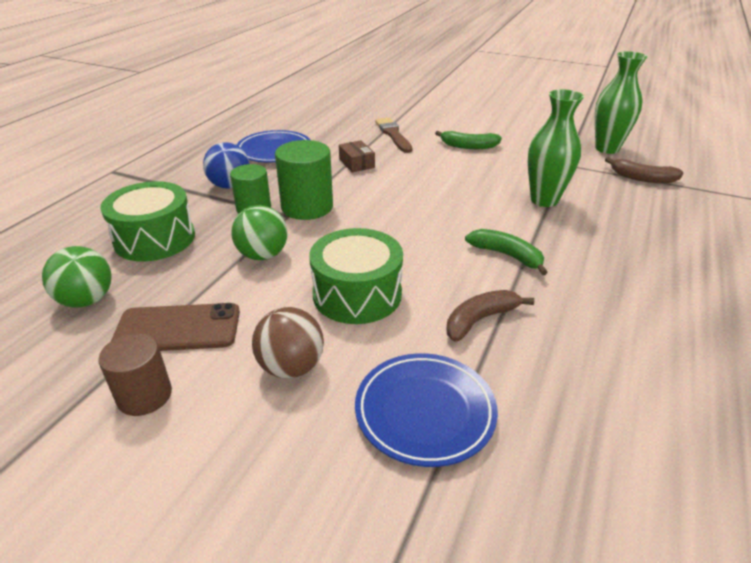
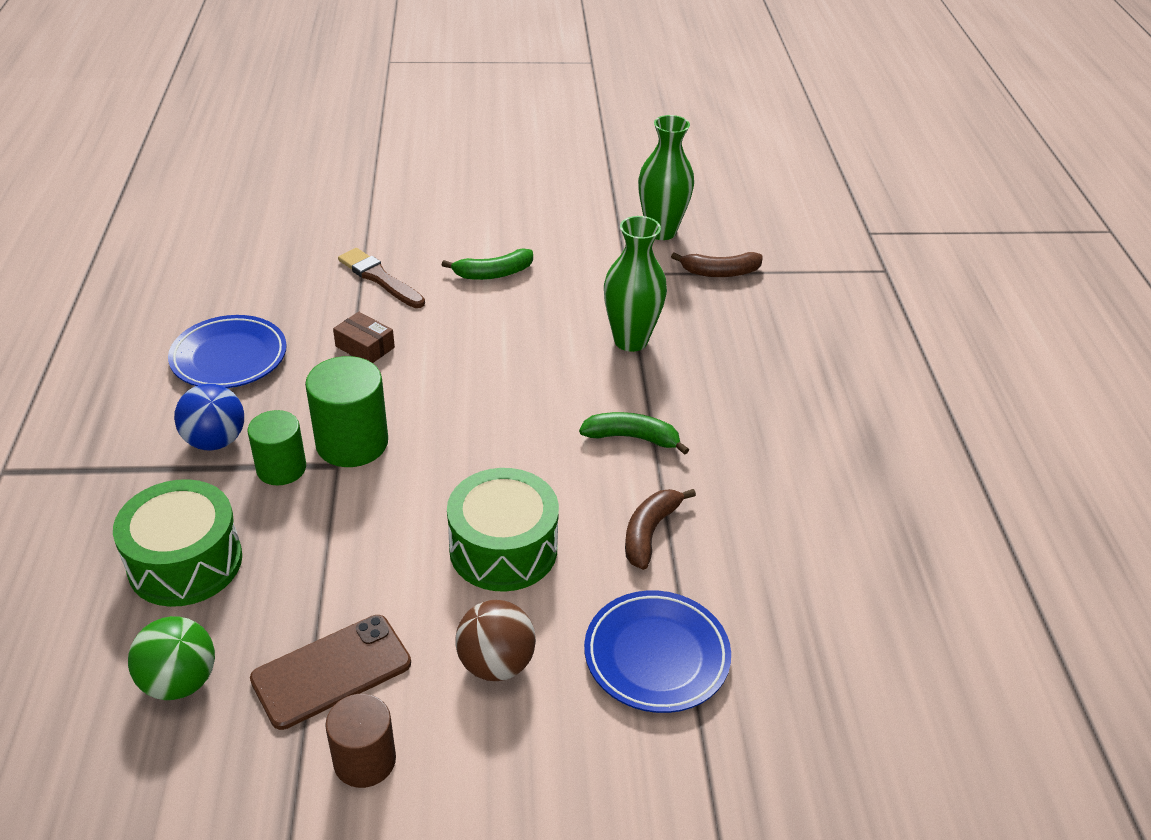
camera: 30 degrees left, 5 degrees up
(263, 255) = (352, 536): green ball -> none

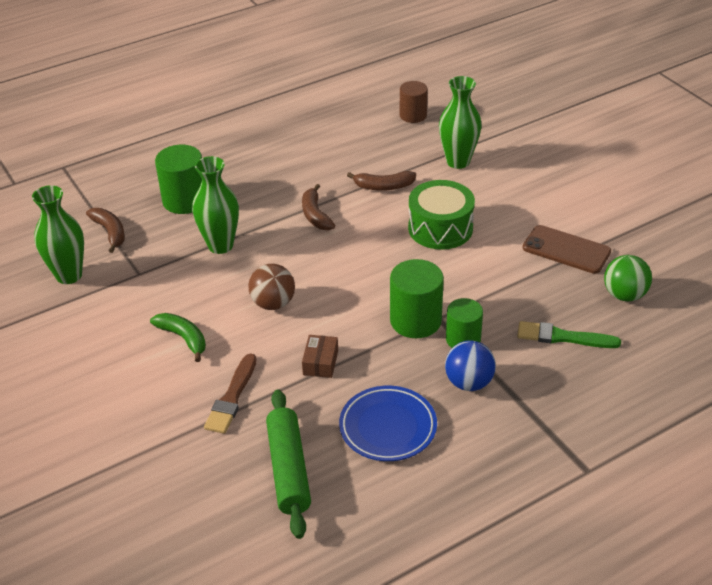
camera: 115 degrees left, 0 degrees up
(185, 562) = (563, 337): green drum -> green brush
(255, 282) = (288, 469): none -> green rolling pin
(364, 760) = (595, 219): brown cylinder -> brown cylinder (413, 115)
(496, 664) = (509, 203): brown ball -> brown ball (273, 303)
(632, 438) = (315, 215): green banana -> brown banana
(656, 656) = (458, 162): blue plate -> green vase
(747, 340) = (185, 200): none -> green cylinder

